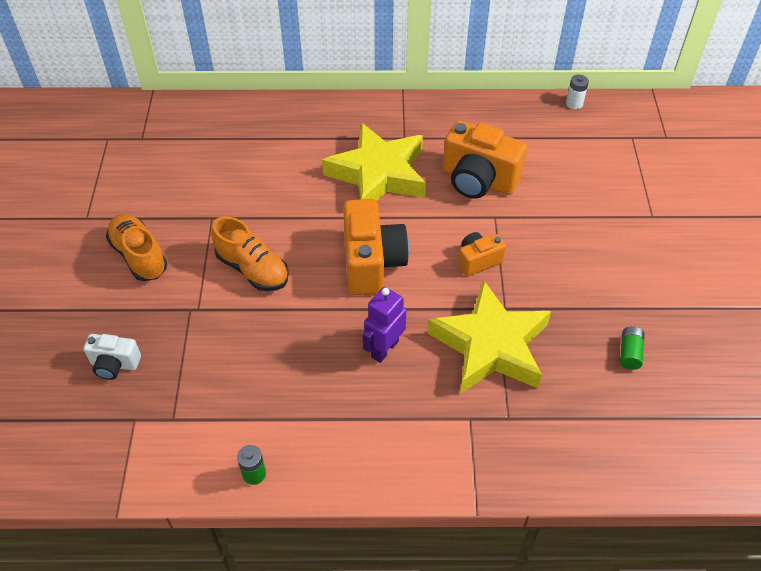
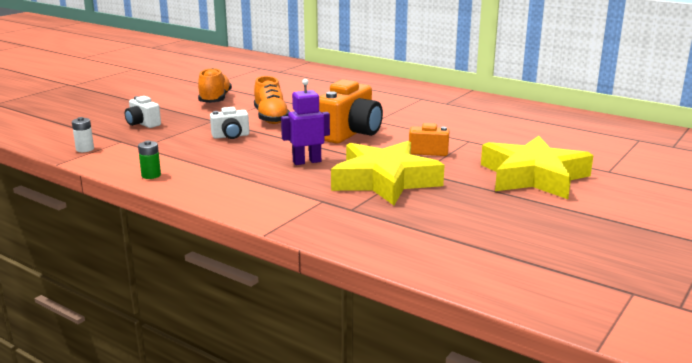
camera: 35 degrees right, 30 degrees down
(251, 337) = (231, 136): none -> white camera
(378, 174) = (407, 110): yellow star -> yellow star (533, 176)
(478, 180) = (477, 127): orange camera -> none
(574, 103) = (604, 118): white battery -> white battery (85, 149)
(629, 353) = (496, 215): green battery -> none

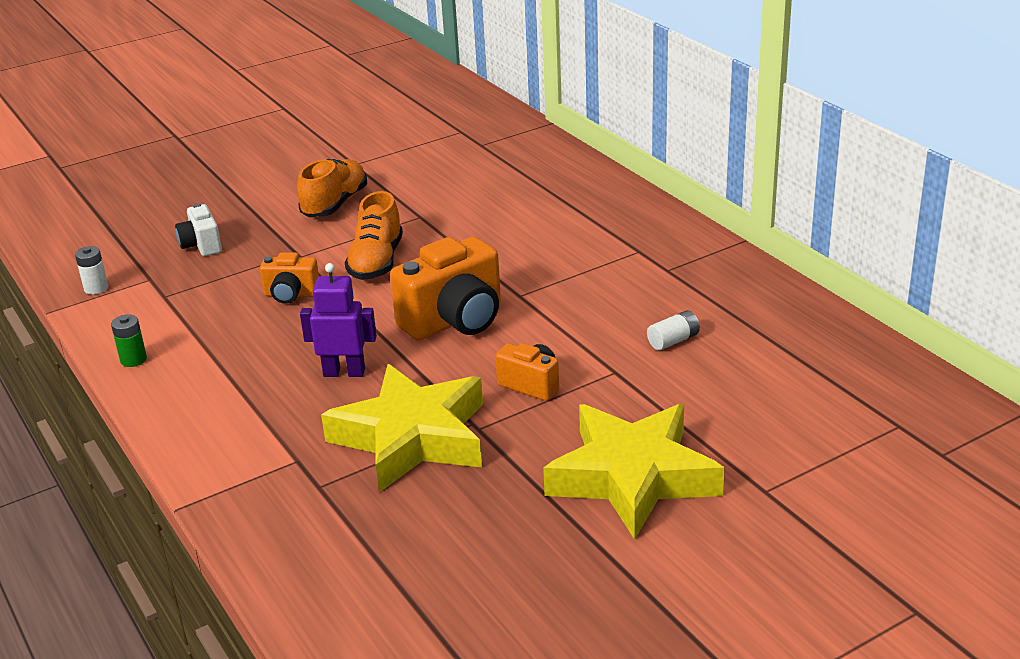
camera: 25 degrees right, 10 degrees up
(231, 136) = (291, 295): white camera -> orange camera
(484, 126) = (673, 341): none -> white battery

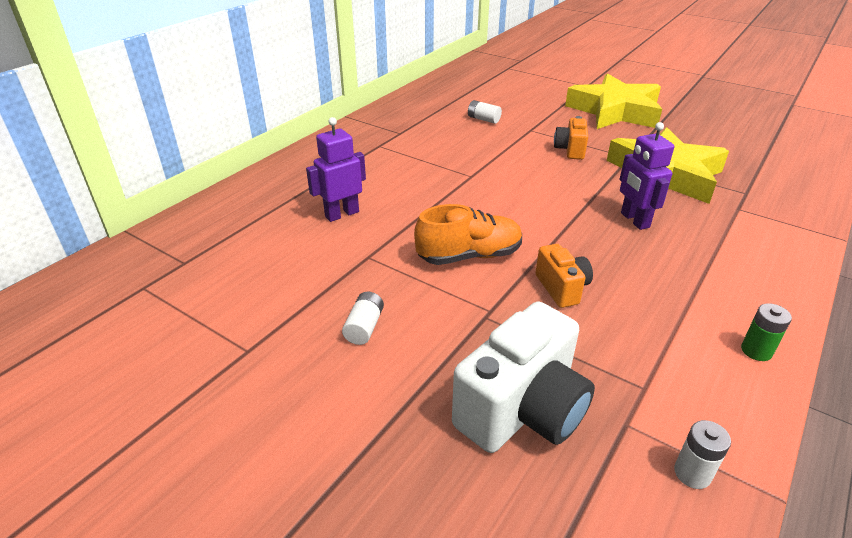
camera: 115 degrees left, 5 degrees up
(201, 245) = (522, 410): white camera -> white camera, size x1.86
(335, 204) = (364, 327): orange shoe -> white battery
(455, 321) = (527, 192): orange camera -> none
(499, 212) = (342, 214): none -> purple robot

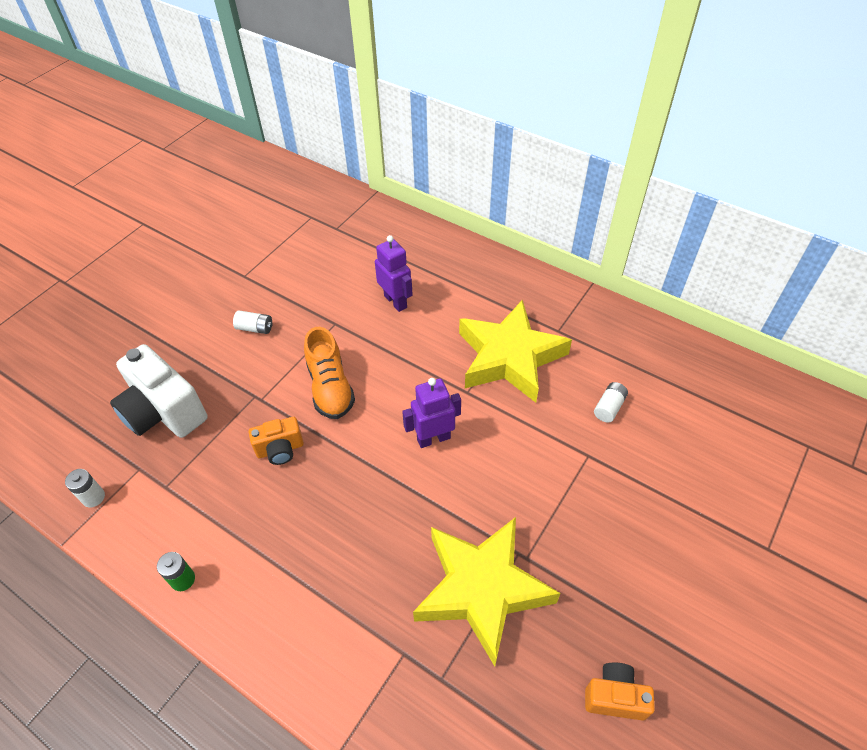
camera: 90 degrees right, 15 degrees up
(570, 150) = (536, 492): orange camera -> orange camera (615, 697)
(615, 111) = (672, 570): yellow star -> yellow star (509, 357)
(634, 220) = (381, 530): purple robot -> purple robot (433, 438)

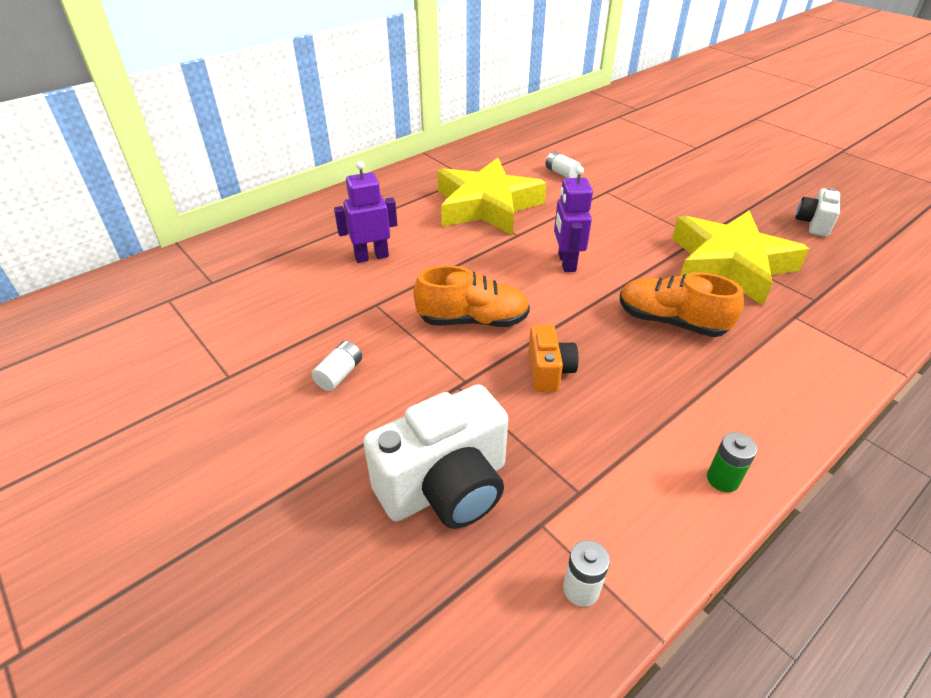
camera: 75 degrees left, 10 degrees down
(365, 534) = (671, 321): none -> orange shoe
(615, 697) = (813, 224): orange camera -> white camera

